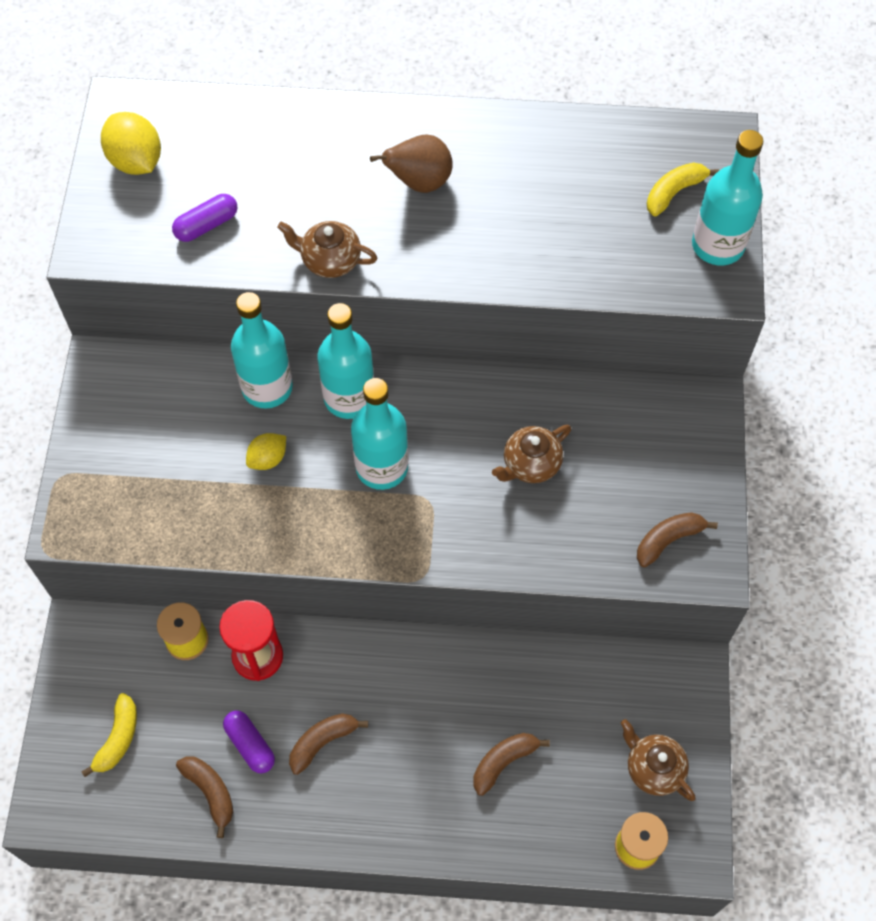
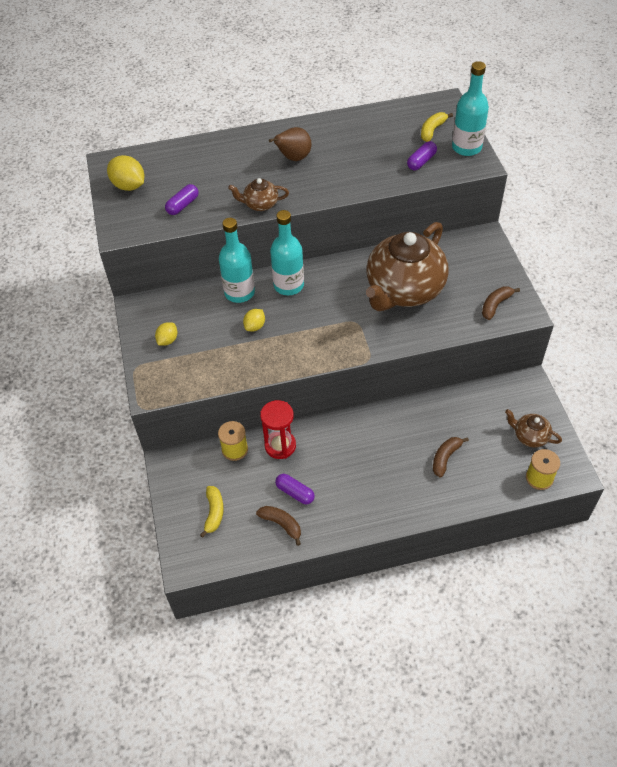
camera: 15 degrees left, 10 degrees down
(125, 442) = (168, 340): none -> yellow lemon
(322, 742) = (337, 478): brown banana -> none
(382, 467) = (322, 313): turquoise bottle -> none
(530, 464) = (404, 290): brown teapot -> brown teapot, size x2.31
(629, 252) = (421, 161): none -> purple capsule

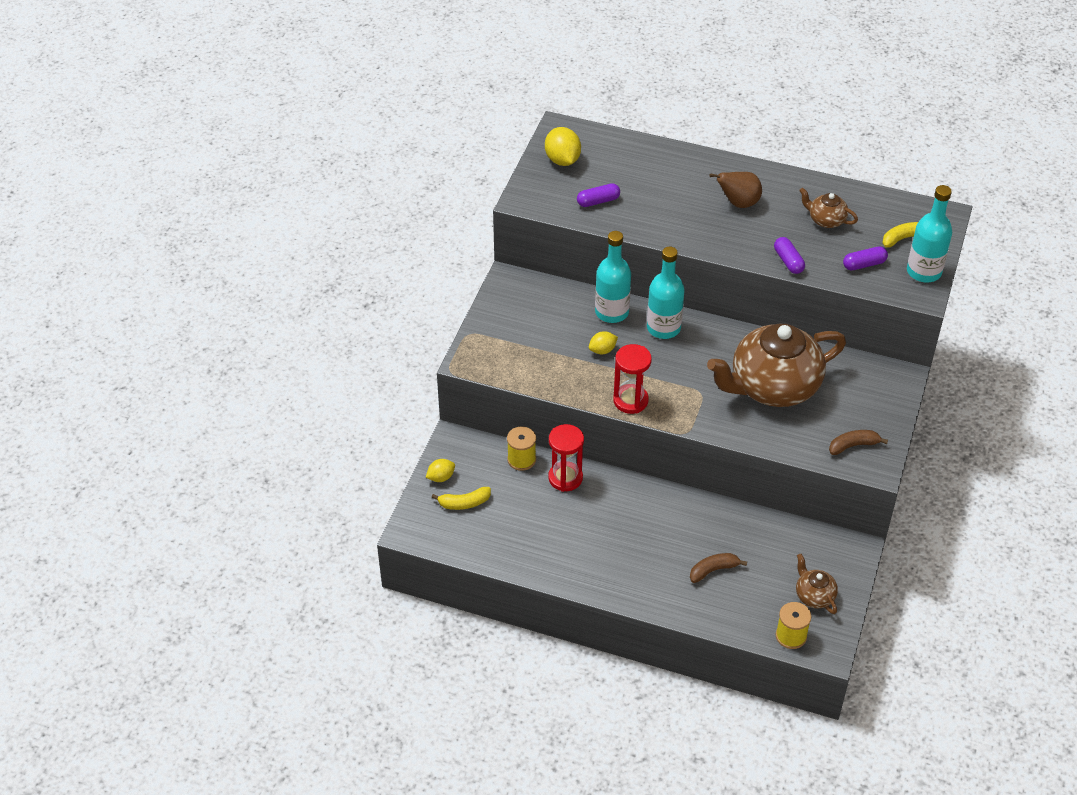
camera: 30 degrees right, 5 degrees down
(168, 340) = (514, 324): yellow lemon -> yellow lemon (441, 477)
(214, 513) = (464, 503): yellow banana -> yellow banana turned 45 degrees clockwise
(260, 204) = (670, 233): brown teapot -> brown teapot (826, 220)
(282, 524) = (516, 544): brown banana -> none
(295, 493) = (548, 525): purple capsule -> purple capsule (788, 261)
(307, 356) = (630, 400): none -> red hourglass

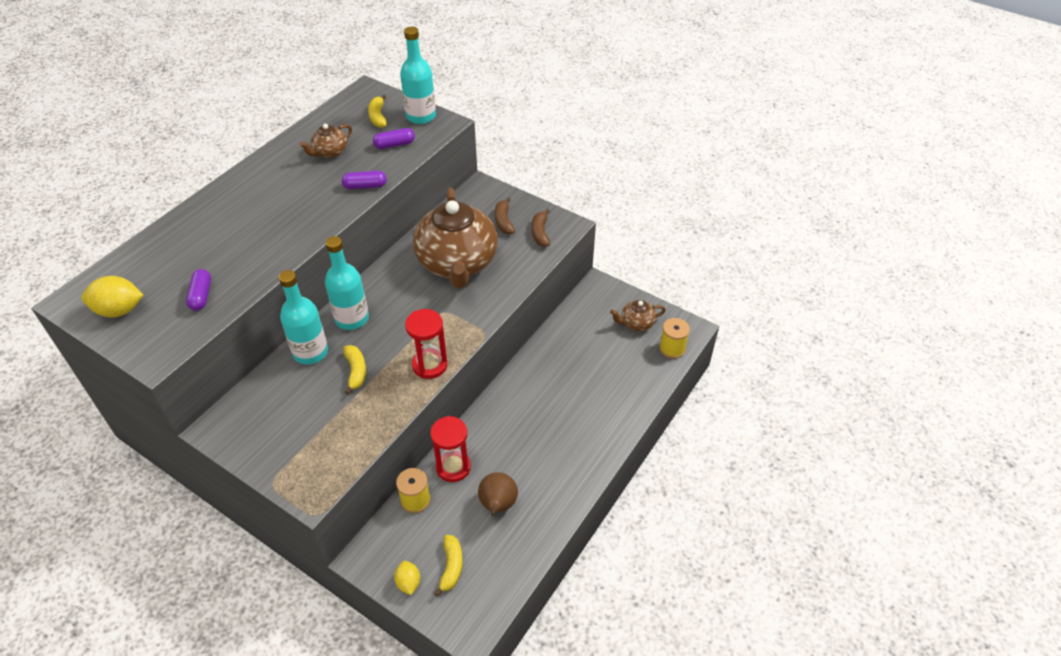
camera: 75 degrees left, 0 degrees up
(602, 350) = (356, 371): yellow lemon -> yellow banana
(713, 570) = (594, 381): brown banana -> brown banana (503, 221)
(738, 203) = (273, 198): brown pear -> brown pear (498, 505)
(864, 264) = (394, 145): purple capsule -> purple capsule turned 75 degrees clockwise

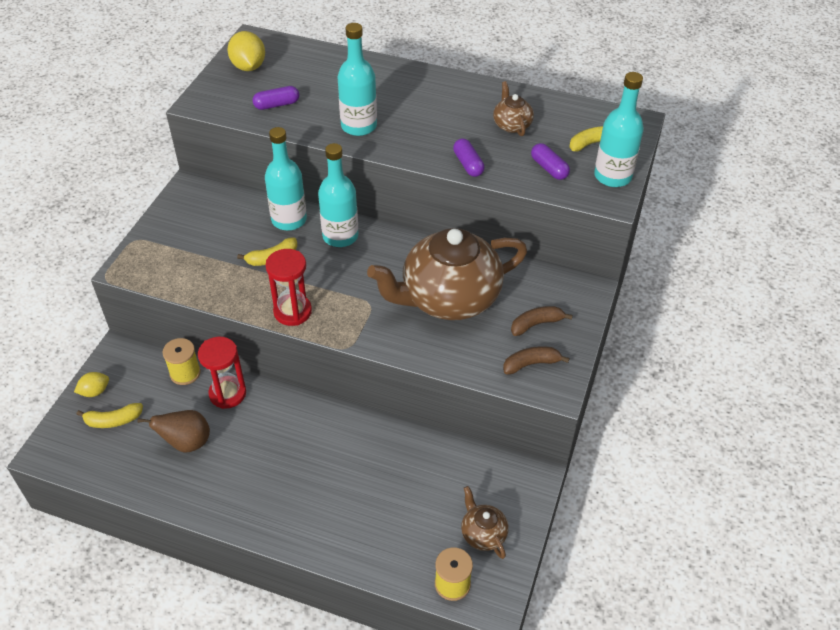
camera: 75 degrees right, 0 degrees up
(273, 243) = (359, 126): none -> turquoise bottle
(330, 152) = (511, 125): brown teapot -> brown teapot turned 45 degrees clockwise

